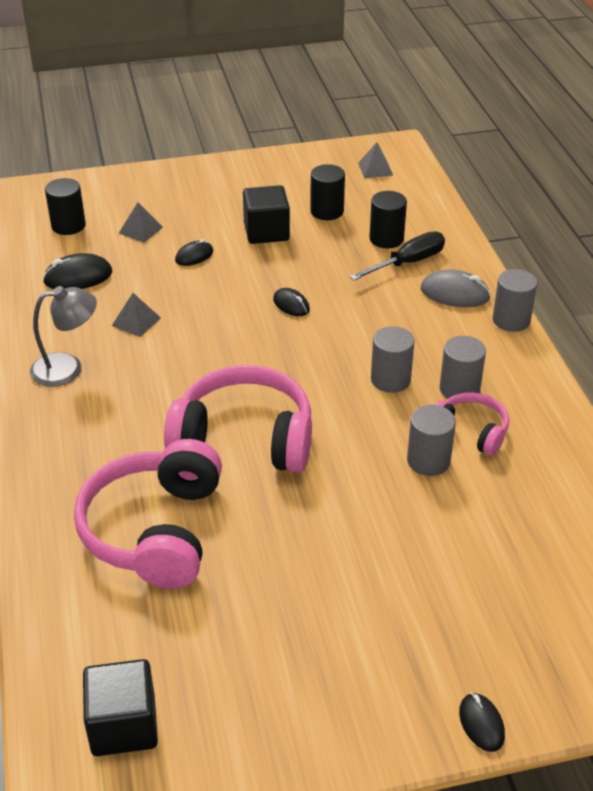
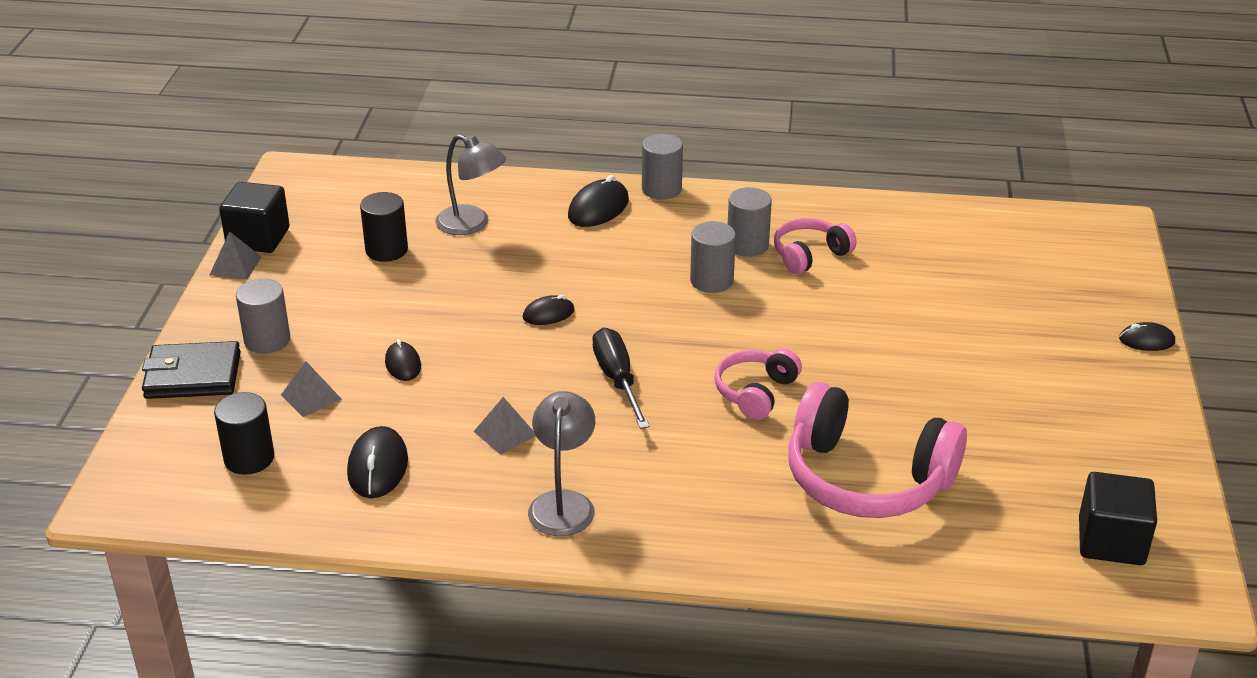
camera: 70 degrees left, 5 degrees down
(142, 180) = (193, 376): none -> black wallet
(244, 439) = (756, 392): pink headphones -> pink headphones, size x0.54
(266, 232) = (394, 301): black cube -> black cube (258, 238)
(375, 169) = (327, 197): grey pyramid -> grey pyramid (235, 266)
(386, 239) = (472, 224): black cylinder -> grey lamp
(408, 263) = (526, 222): black screwdriver -> black screwdriver (617, 380)
(428, 461) = (838, 288): grey cylinder -> grey cylinder (267, 340)
(455, 293) = (598, 208): grey mouse -> black mouse

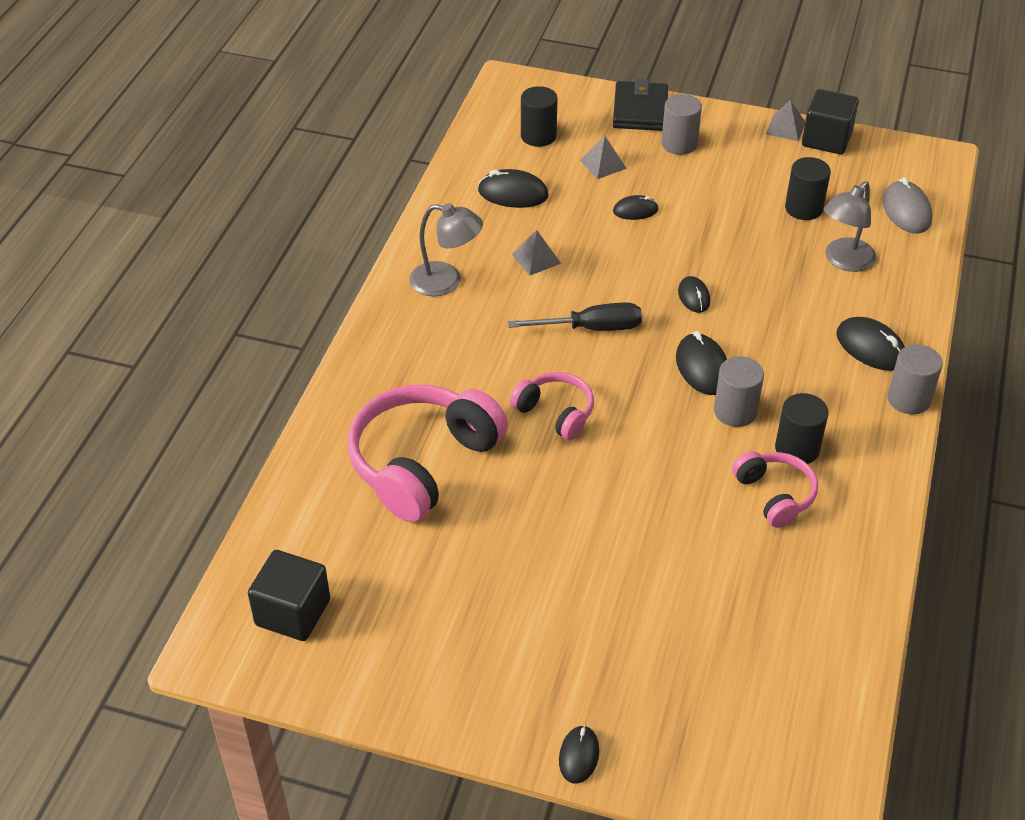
camera: 100 degrees right, 10 degrees up
(384, 190) = (906, 211): none -> grey mouse
(656, 303) = (702, 367): none -> black mouse
(747, 245) = (797, 449): grey cylinder -> black cylinder

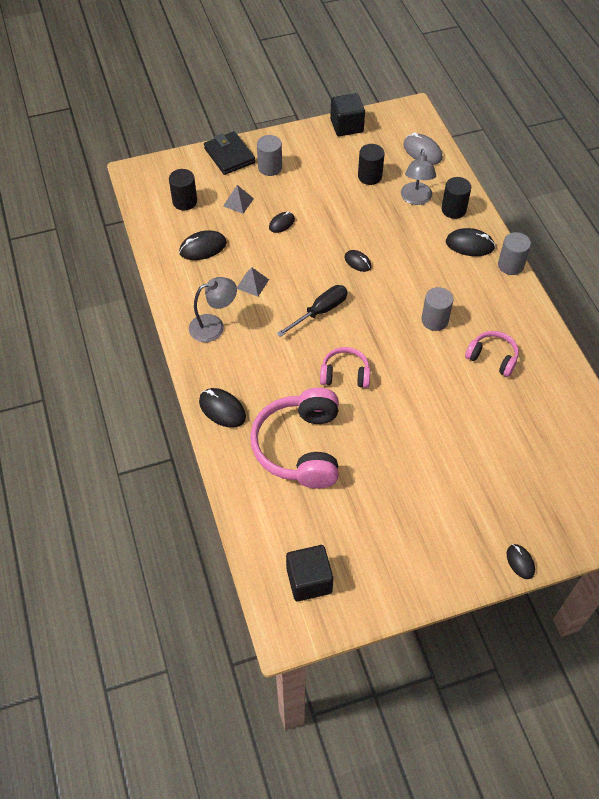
camera: 35 degrees left, 10 degrees up
(702, 367) = (397, 303): black mouse -> black mouse (222, 409)
(785, 128) = (319, 129): grey pyramid -> none
(797, 449) = (481, 325): black cylinder -> black cylinder (453, 209)

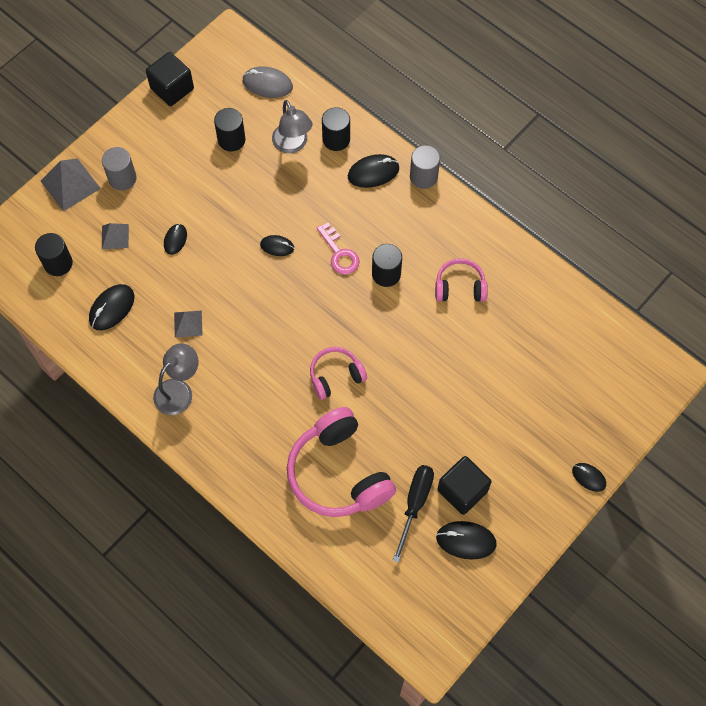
camera: 30 degrees left, 10 degrees up
(222, 409) = (242, 474): black mouse -> black mouse (466, 540)
(229, 155) = (70, 184): black wallet -> grey pyramid
(309, 580) = (422, 597): black cube -> black cube (462, 491)
(320, 311) = (273, 320): black screwdriver -> black screwdriver (415, 504)
(405, 289) = (339, 253): none -> pink key
(434, 320) = (386, 274): grey cylinder -> black cylinder

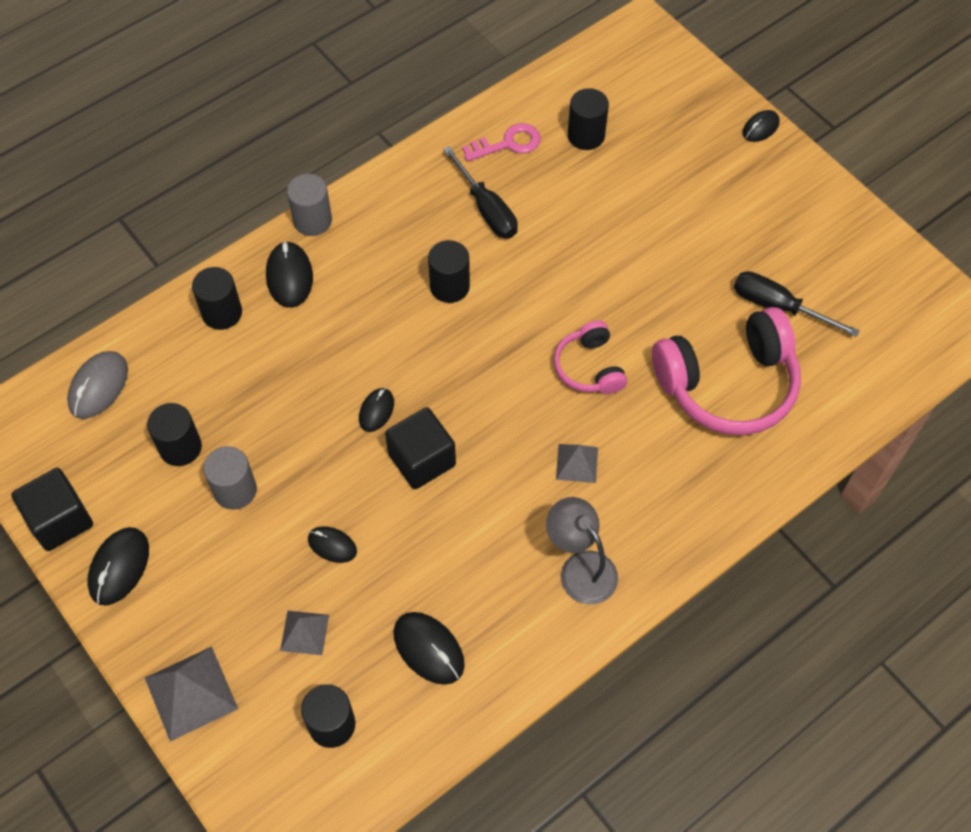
camera: 80 degrees left, 5 degrees down
(122, 178) = (203, 611): grey cylinder -> grey cylinder (235, 490)
(188, 323) = (475, 543): grey pyramid -> grey pyramid (577, 463)
(292, 145) = (214, 368): grey lamp -> none
(339, 253) = (406, 336): pink key -> pink key (508, 143)
(460, 287) = (486, 209): pink headphones -> black screwdriver
(462, 491) = (765, 254): black cube -> black cube (422, 460)
(466, 540) = (829, 261): black mouse -> black mouse (119, 567)
(546, 346) = (586, 135): none -> black cylinder

